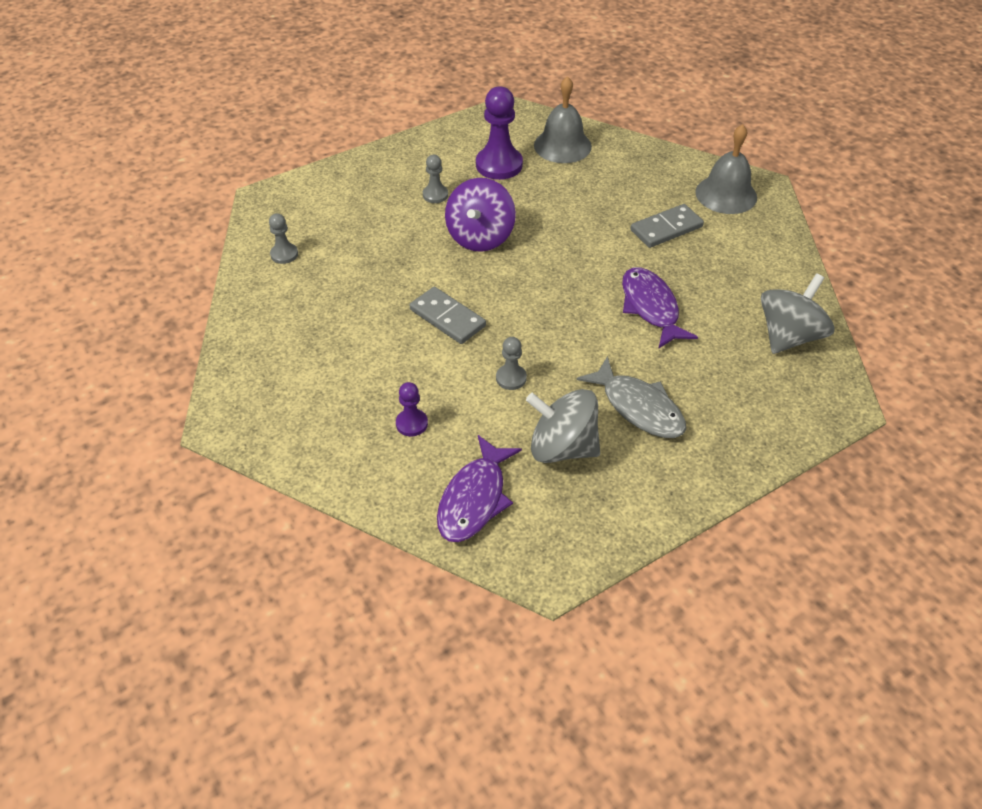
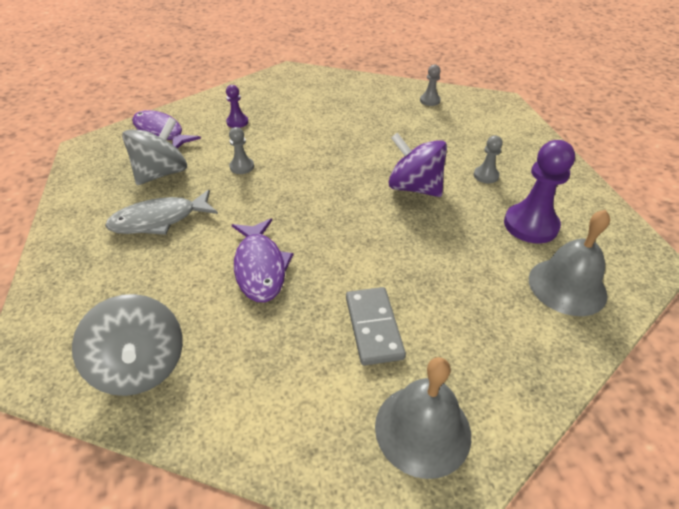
camera: 110 degrees right, 5 degrees down
(447, 318) = (323, 152): grey domino -> none
(650, 307) = (260, 267): purple fish -> purple fish turned 75 degrees clockwise

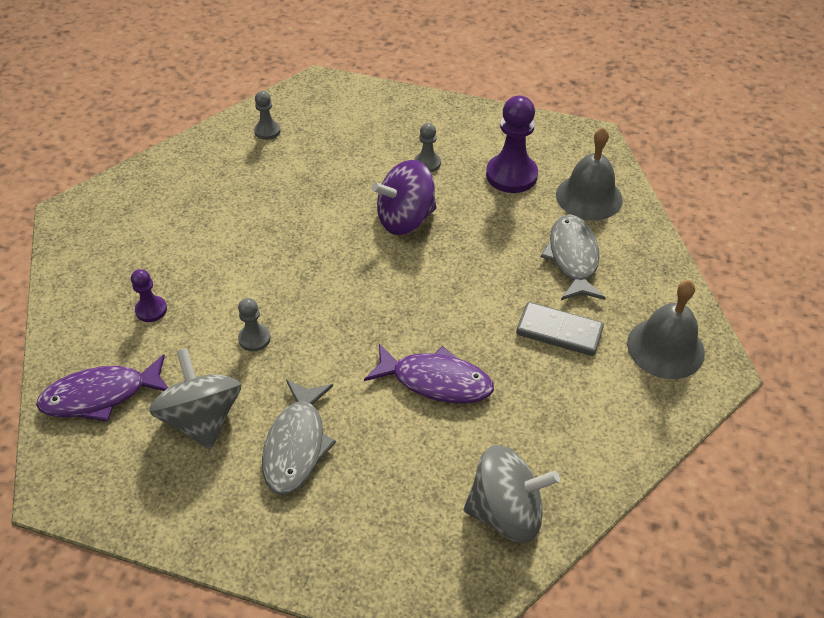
camera: 60 degrees left, 5 degrees up
(475, 303) = (573, 258): none -> grey fish

